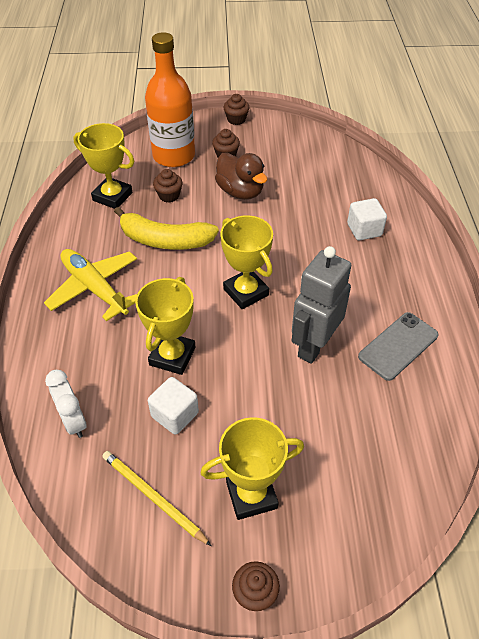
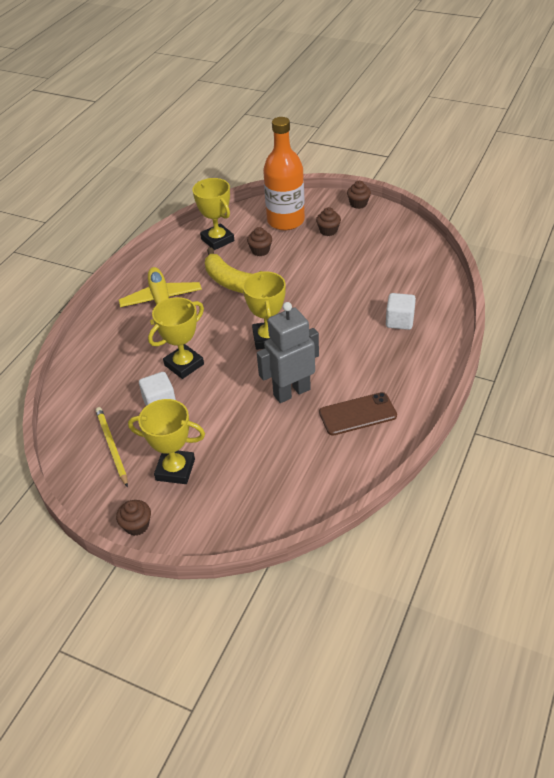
camera: 30 degrees right, 5 degrees down
(73, 421) = (92, 383): white clock -> none
(240, 192) = (319, 263): brown duck -> none
(398, 346) = (357, 414): grey phone -> brown phone

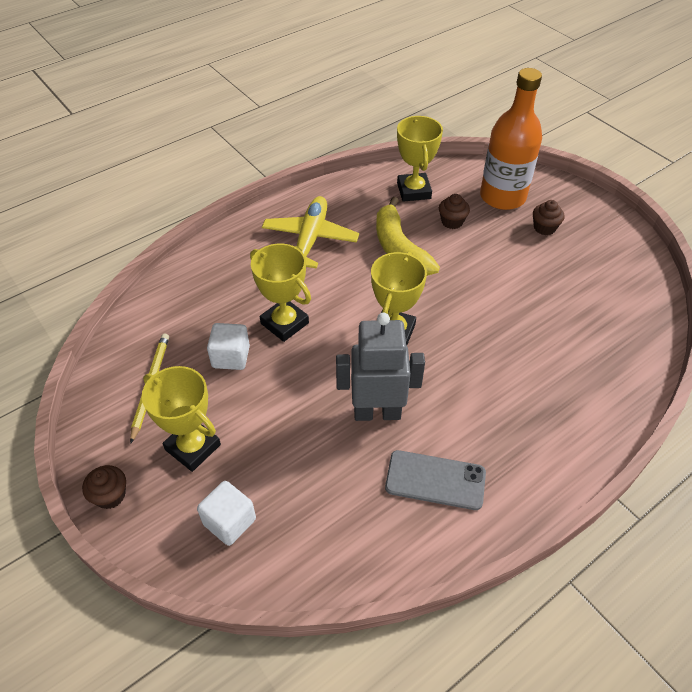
camera: 25 degrees right, 5 degrees up
(184, 365) = (284, 323): yellow trophy -> yellow trophy turned 60 degrees clockwise
(357, 414) = (435, 480): brown phone -> grey phone
(358, 204) = (600, 208): brown cupcake -> none
(399, 321) = (561, 379): white cube -> white cube (229, 521)

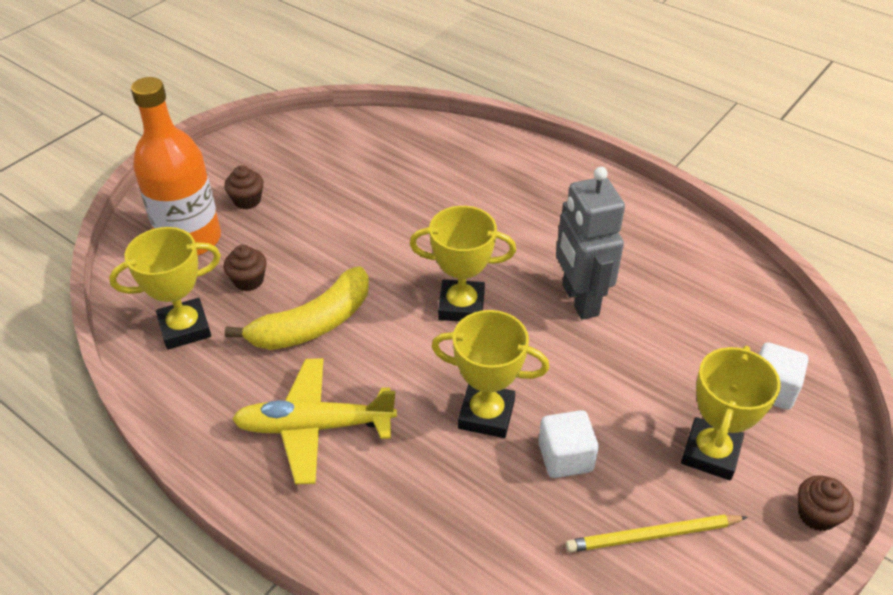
camera: 105 degrees left, 5 degrees down
(284, 323) = (486, 414): yellow trophy -> yellow trophy turned 75 degrees clockwise
(435, 480) = (634, 247): grey phone -> none

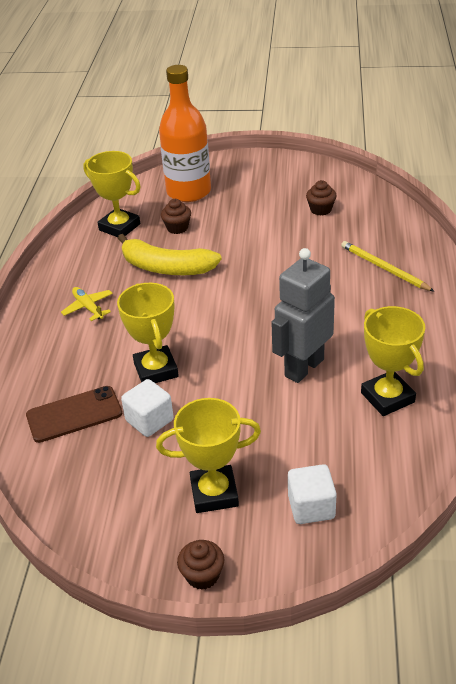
camera: 60 degrees right, 5 degrees down
(247, 200) = (243, 192): brown cupcake -> brown cupcake (321, 209)
(314, 427) = (88, 307): yellow plane -> yellow plane, size x0.53
(461, 306) = (241, 317): yellow trophy -> yellow trophy (387, 397)
(501, 524) = (74, 414): none -> brown phone
(652, 535) = (116, 489): yellow pencil -> yellow pencil (384, 268)

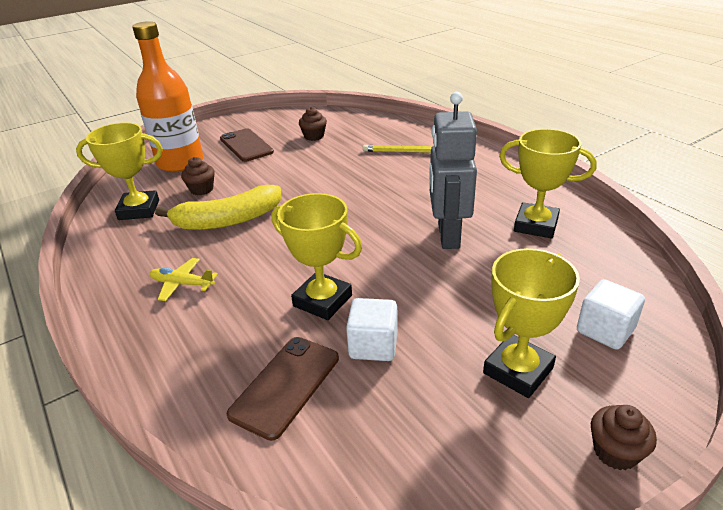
camera: 40 degrees left, 5 degrees down
(255, 195) = (246, 145): none -> brown phone

